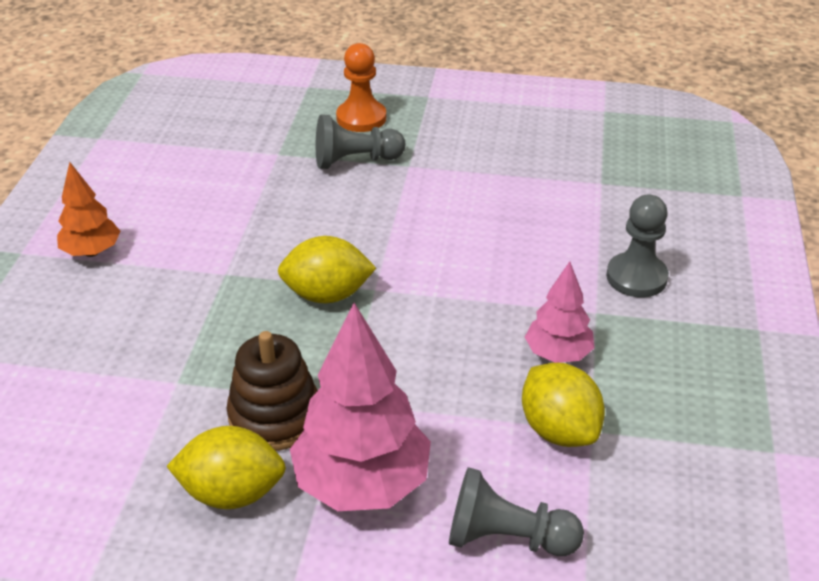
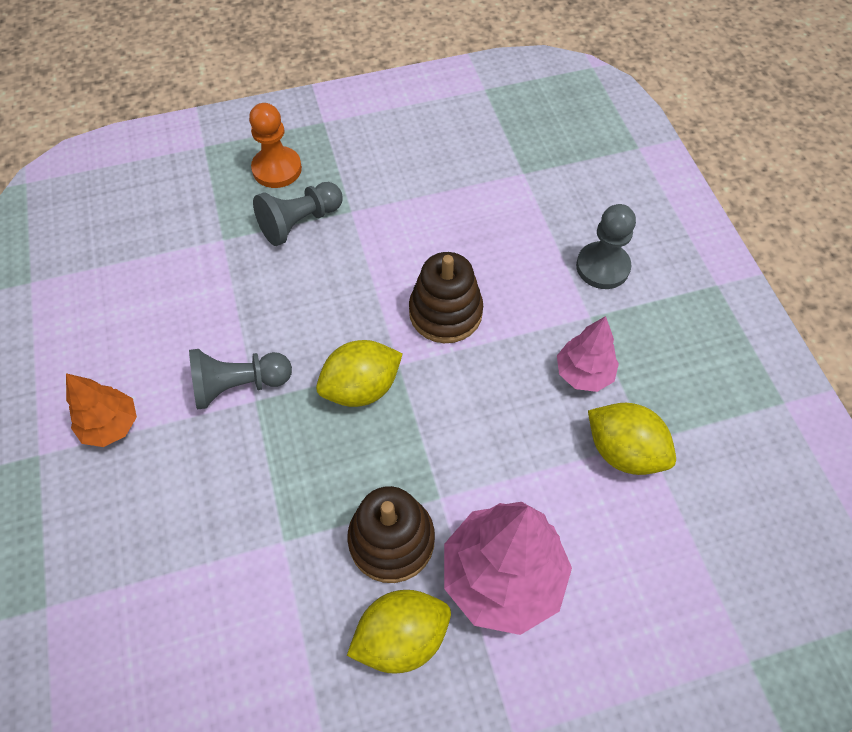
camera: 25 degrees left, 20 degrees up
(447, 264) = (445, 312): none -> brown stacking toy
(506, 538) = (640, 576): grey pawn -> grey pawn (238, 385)

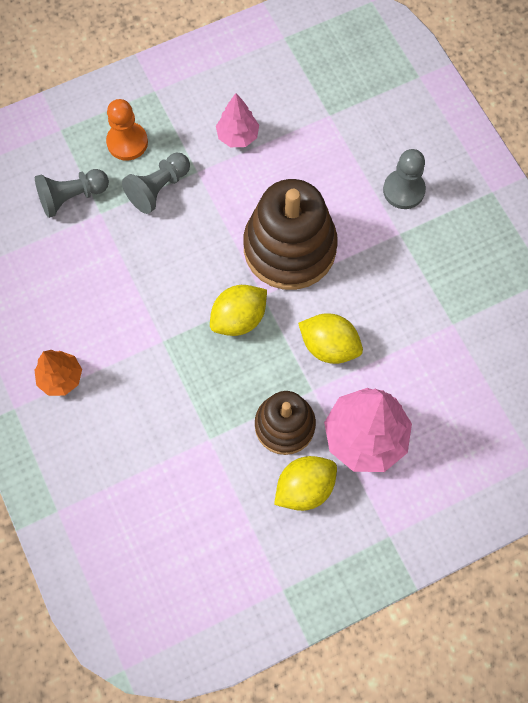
camera: 10 degrees left, 10 degrees up
(238, 385) = (147, 332): grey pawn -> grey pawn (72, 197)
(445, 312) = (289, 248): brown stacking toy -> brown stacking toy, size x1.63
(583, 373) = (400, 280): pink tree -> pink tree (237, 136)
(624, 451) = (437, 335): yellow lemon -> yellow lemon (329, 346)

